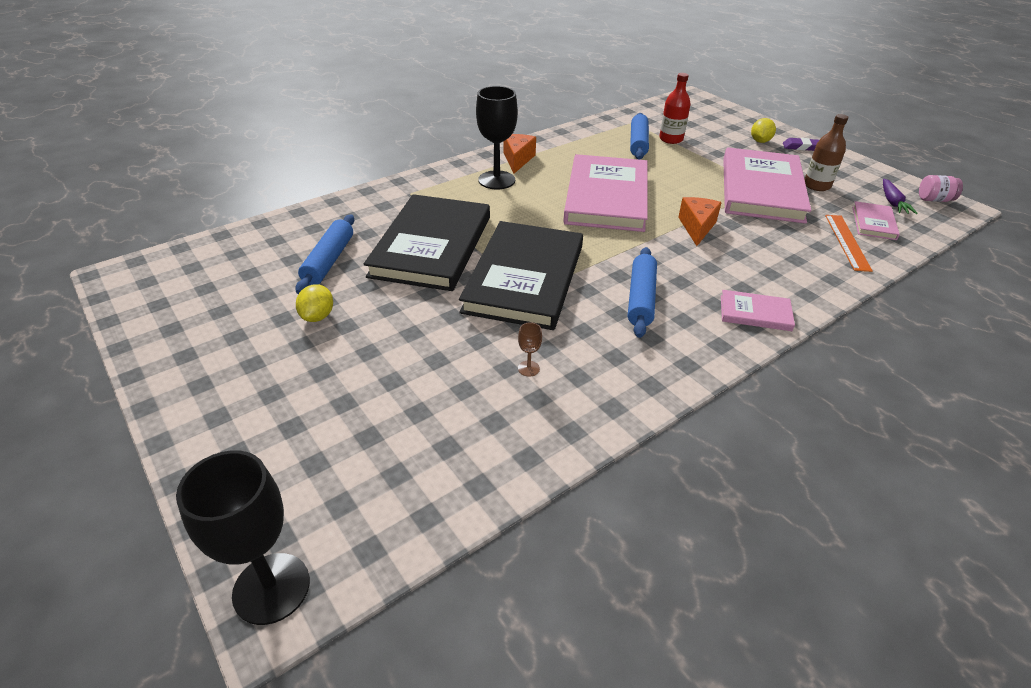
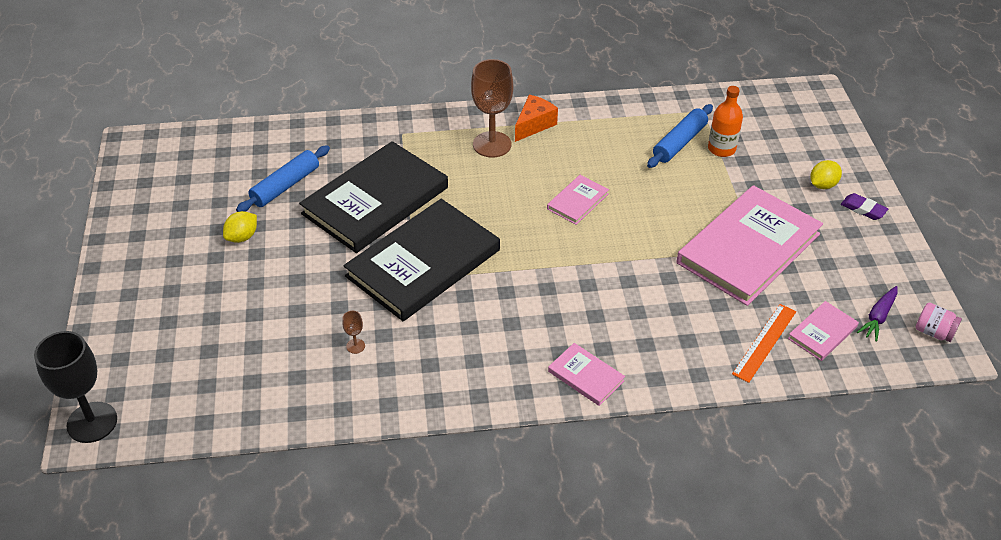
camera: 30 degrees right, 5 degrees up
(496, 180) = (492, 144): black goblet -> brown goblet
(606, 197) = (577, 201): pink book -> pink book, size x0.45
(640, 298) = (501, 321): blue rolling pin -> none
(671, 139) = (721, 149): red bottle -> orange bottle
(697, 227) = (630, 268): orange cheese -> none
(816, 185) = (817, 265): brown bottle -> none

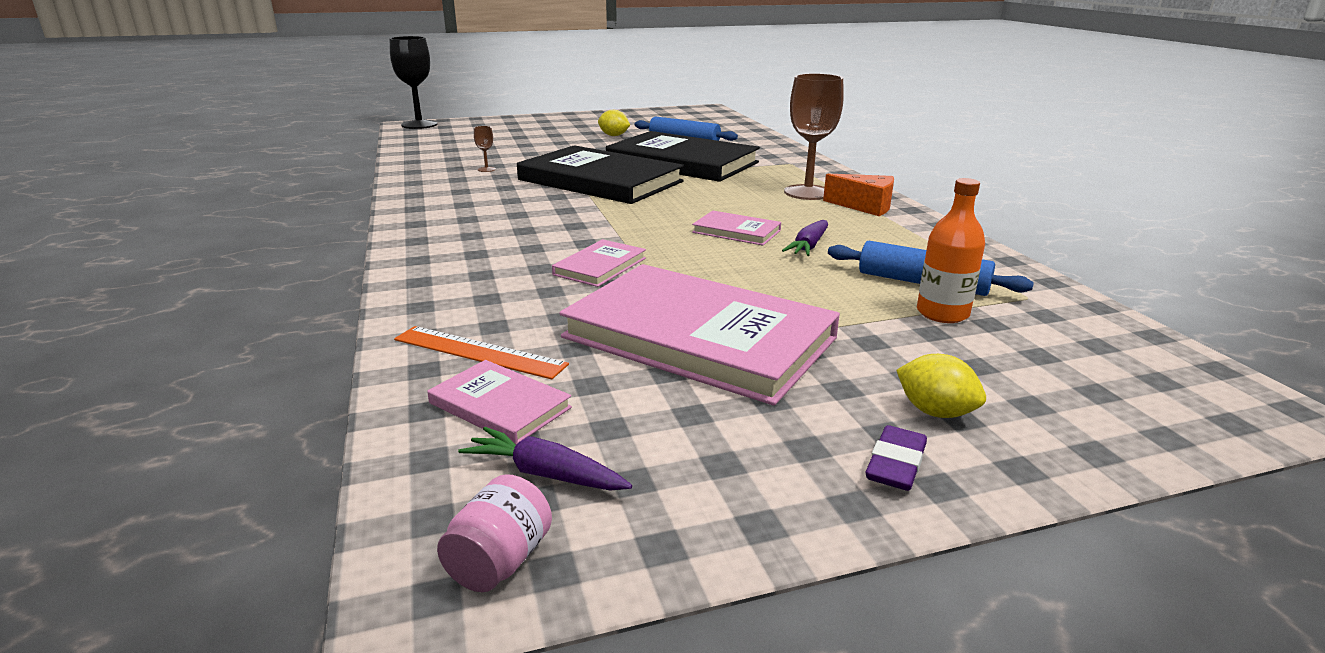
camera: 80 degrees right, 20 degrees down
(586, 376) = (431, 247): pink book -> pink book (600, 266)
(613, 173) = (808, 246): none -> purple carrot

